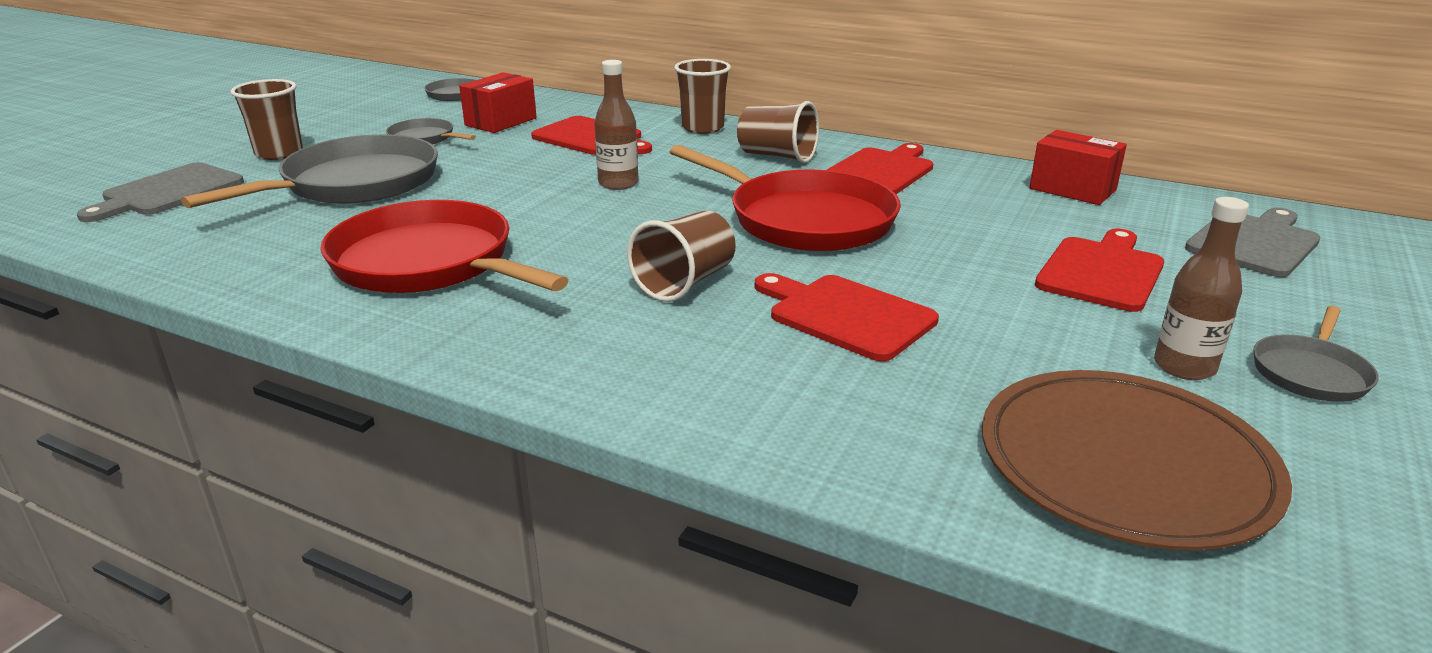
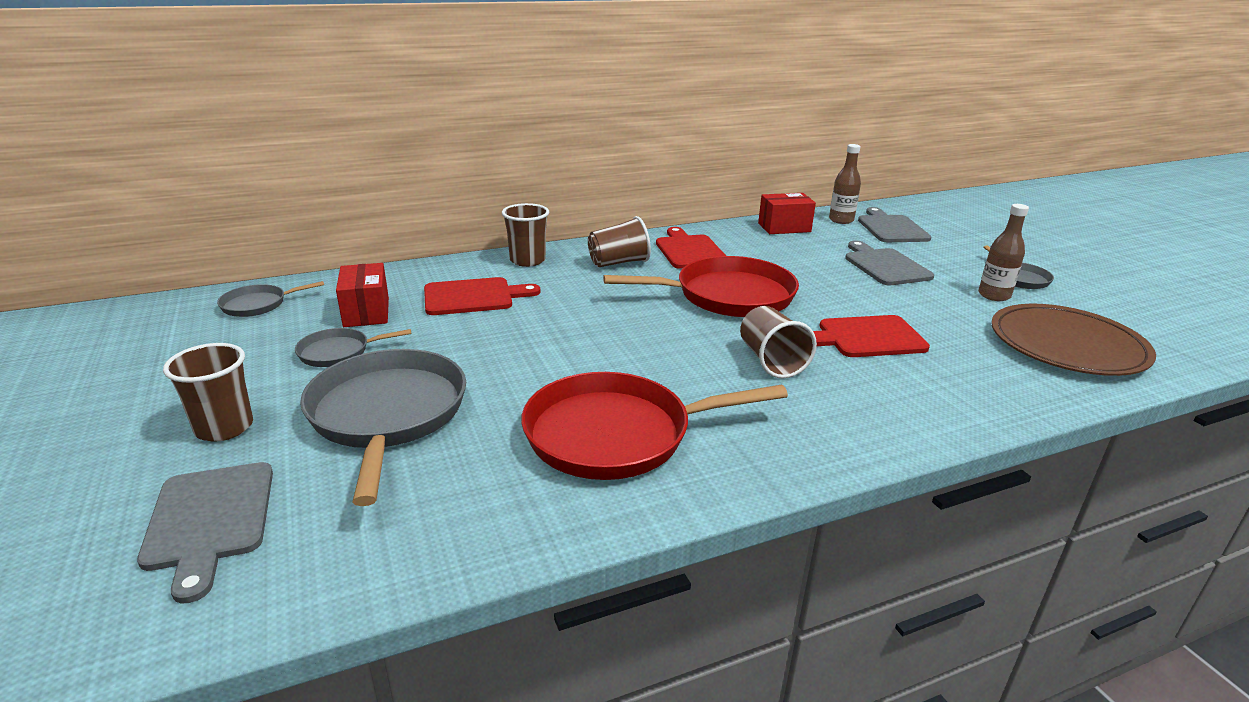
camera: 50 degrees left, 0 degrees up
(618, 183) = (579, 321): brown bottle -> brown bottle (841, 220)
(1102, 272) = (885, 266): red cutting board -> grey cutting board

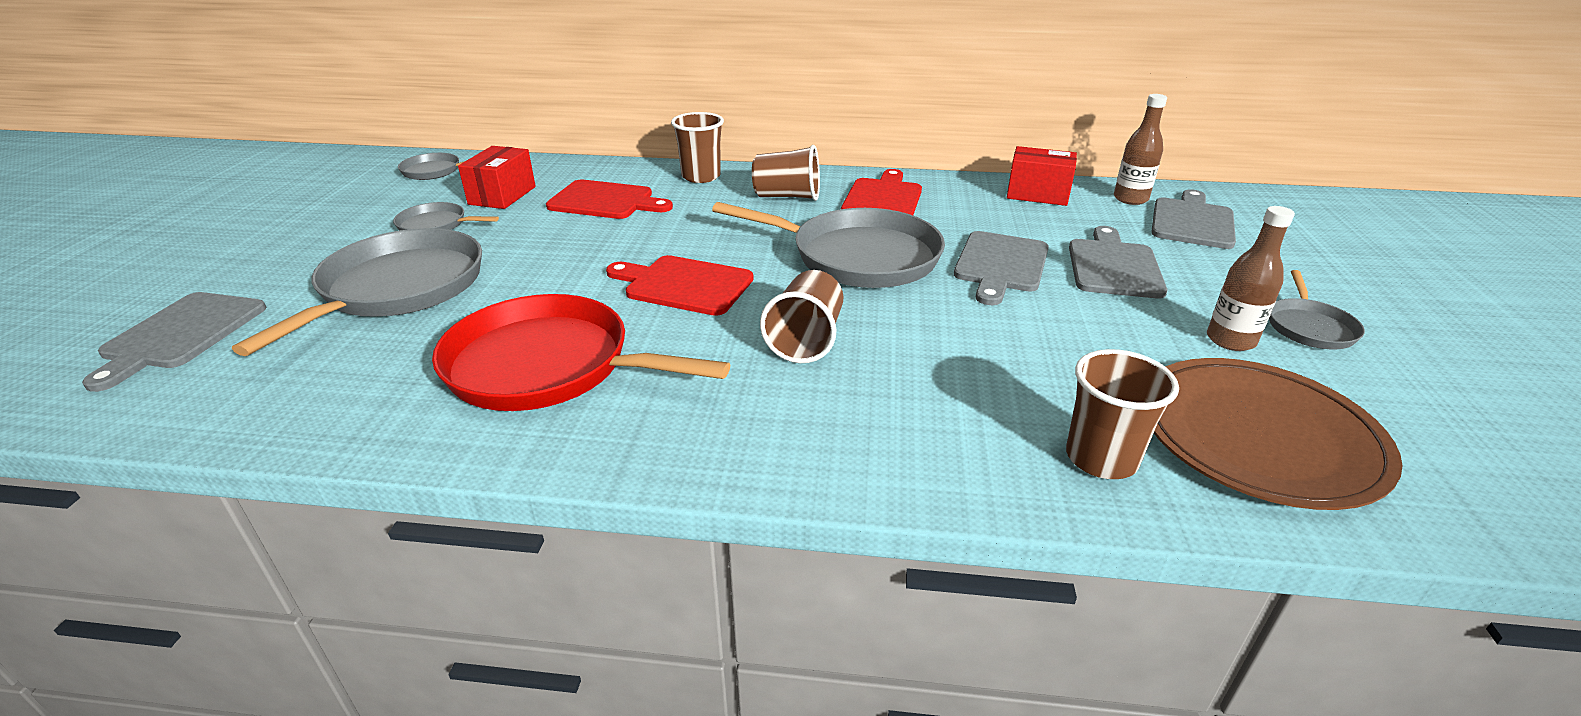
camera: 30 degrees right, 5 degrees up
(224, 428) = (282, 265): brown cup -> brown cup (1101, 458)
(728, 296) = (858, 257): red pan -> grey pan
(822, 280) = (1000, 265): none -> grey cutting board
(866, 337) = (961, 345): red cutting board -> red cutting board (684, 285)

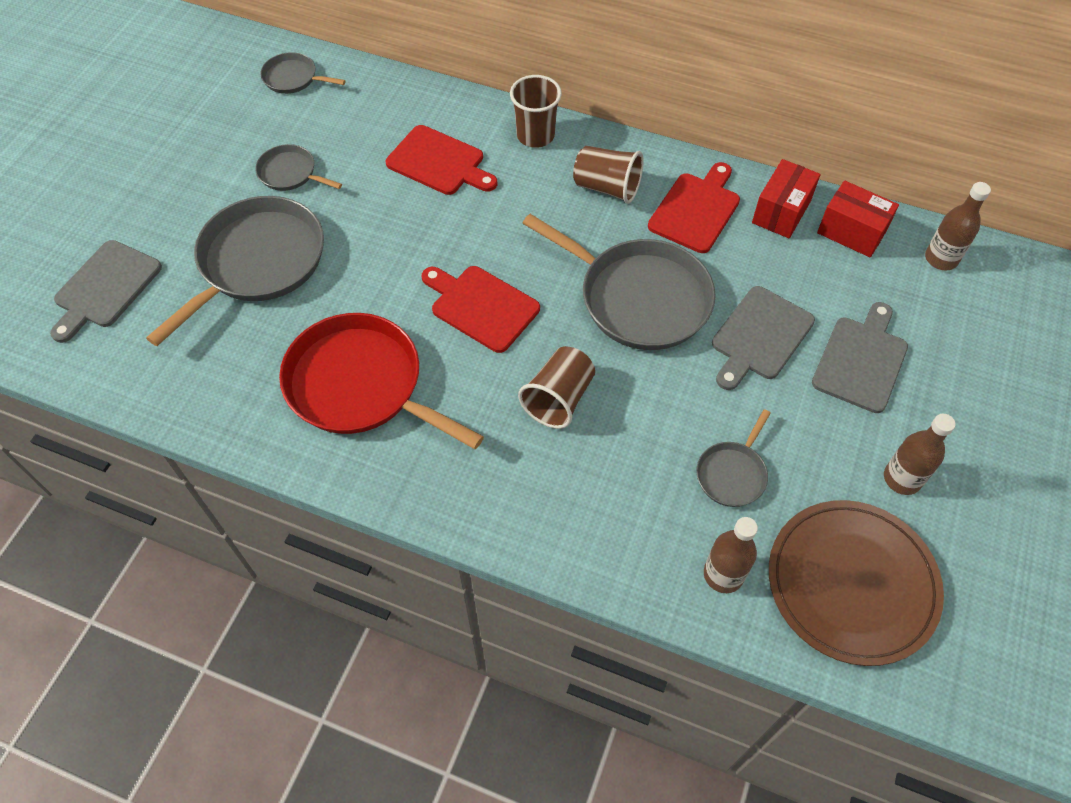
camera: 15 degrees right, 25 degrees up
(502, 195) = (349, 134): red box -> red box (781, 212)
(1101, 458) = (723, 574): brown cup -> brown bottle
(1192, 221) = (979, 309): grey cutting board -> none
(1309, 327) = (982, 479): grey pan -> grey pan (732, 474)

